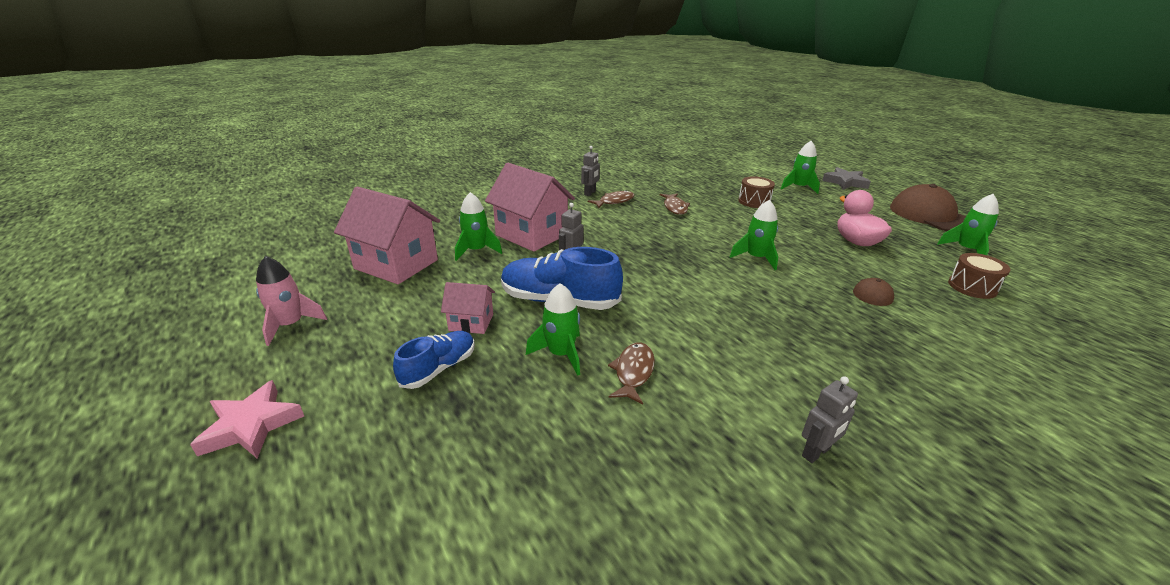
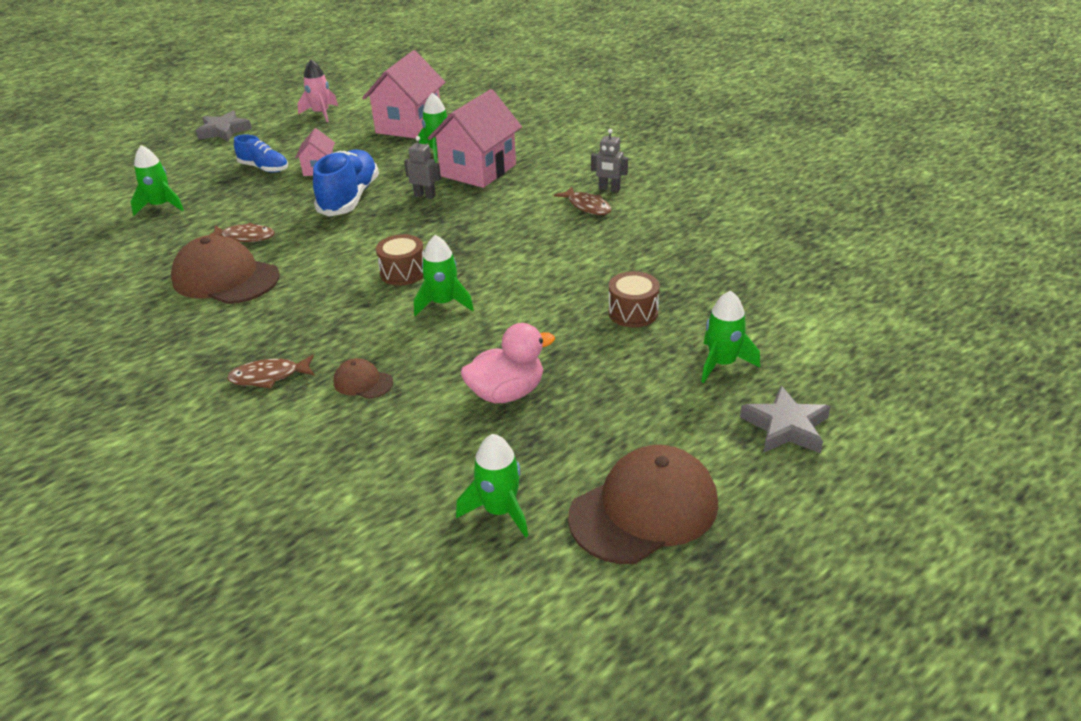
camera: 85 degrees right, 5 degrees up
(251, 425) = (224, 131): pink star -> grey star
(561, 354) = (273, 207): green rocket -> green rocket (161, 206)
(675, 207) = (583, 248): brown fish -> brown fish (269, 377)
(728, 381) = (225, 278): none -> brown cap
(816, 452) = (140, 311): grey robot -> none
(972, 287) = (377, 477): brown drum -> brown drum (403, 272)

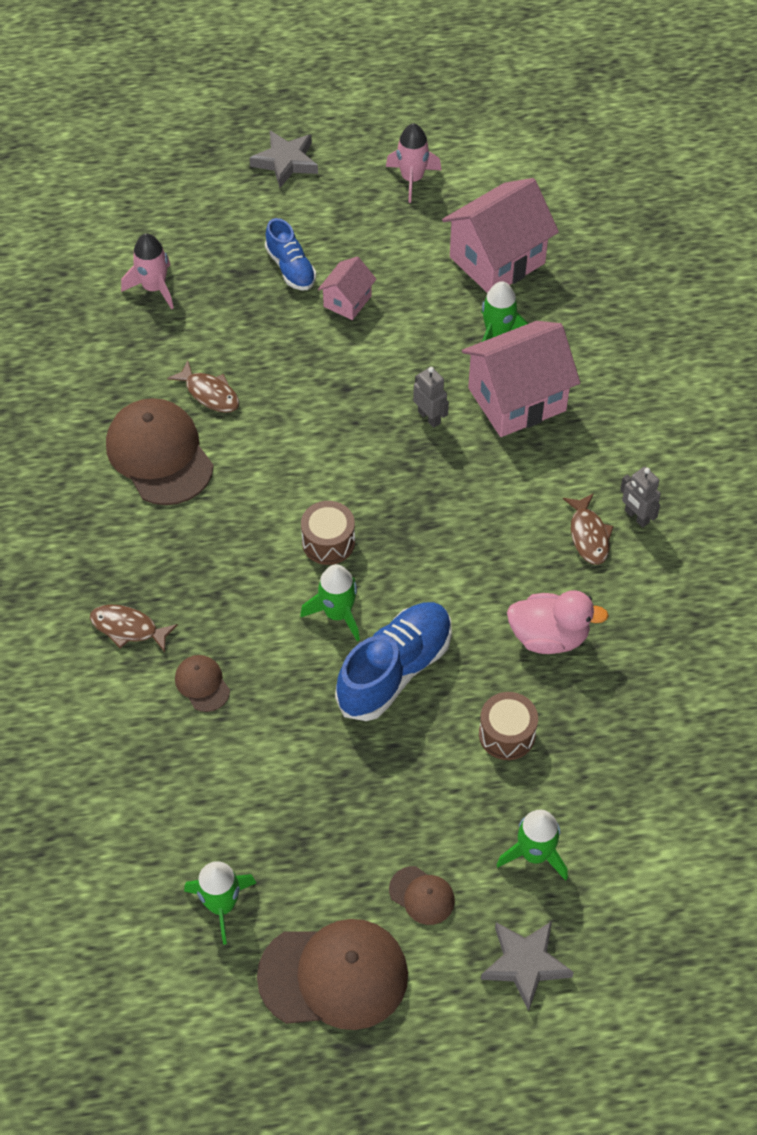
camera: 30 degrees right, 20 degrees up
(161, 206) = (154, 288): green rocket -> pink rocket
(349, 198) = (348, 378): blue shoe -> blue shoe (394, 670)
(507, 393) = (315, 773): pink duck -> pink duck (549, 636)
(664, 425) = (422, 895): none -> brown cap

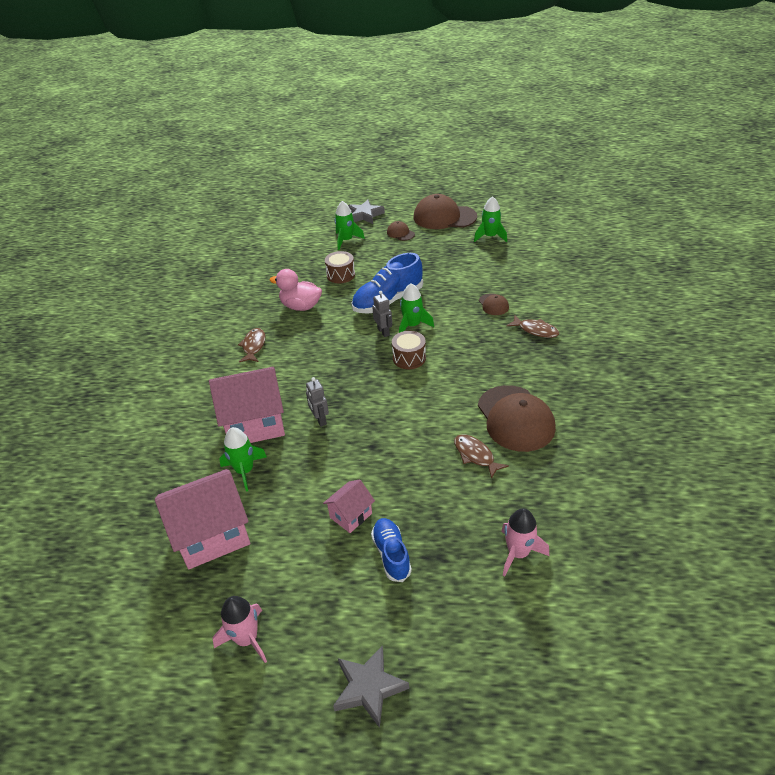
camera: 165 degrees left, 15 degrees down
(636, 517) = (220, 352): grey robot -> grey robot (383, 332)

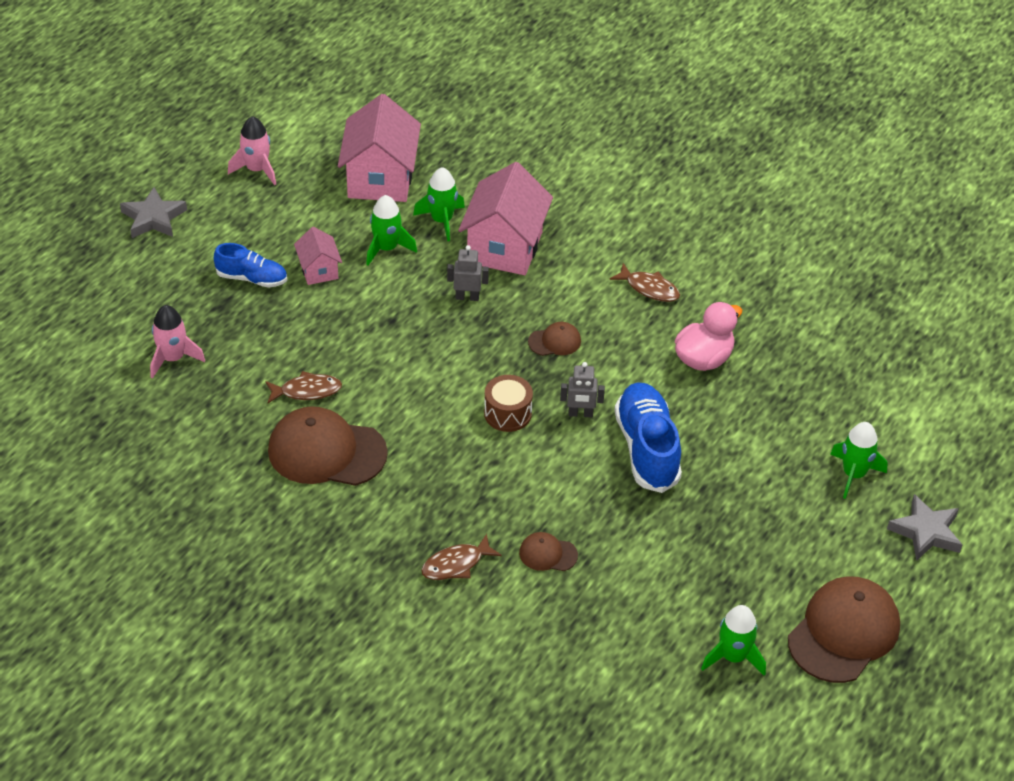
camera: 115 degrees right, 5 degrees up
(341, 275) = (754, 428): brown drum -> none
(400, 233) = (829, 549): brown cap -> brown cap (555, 341)
(412, 325) = (570, 447): green rocket -> green rocket (387, 248)

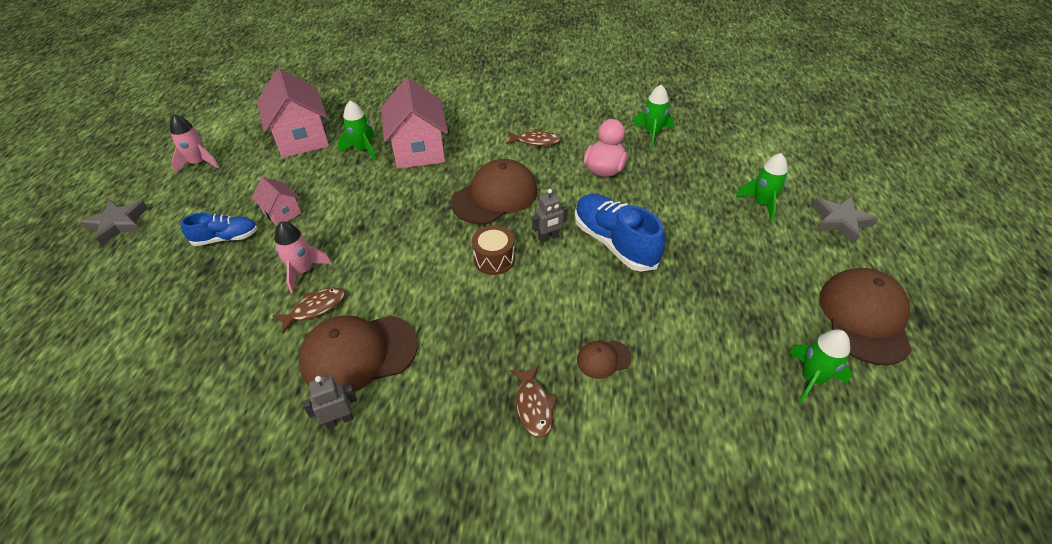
camera: 25 degrees left, 0 degrees up
(173, 358) = (174, 330): pink rocket -> pink rocket (303, 271)
(387, 248) = (330, 180): green rocket -> green rocket (652, 133)
(456, 564) = (534, 406): brown fish -> brown fish turned 45 degrees counterclockwise
(467, 297) = (411, 190): grey robot -> grey robot (339, 420)
(555, 341) = (495, 196): brown cap -> brown cap, size x2.12

